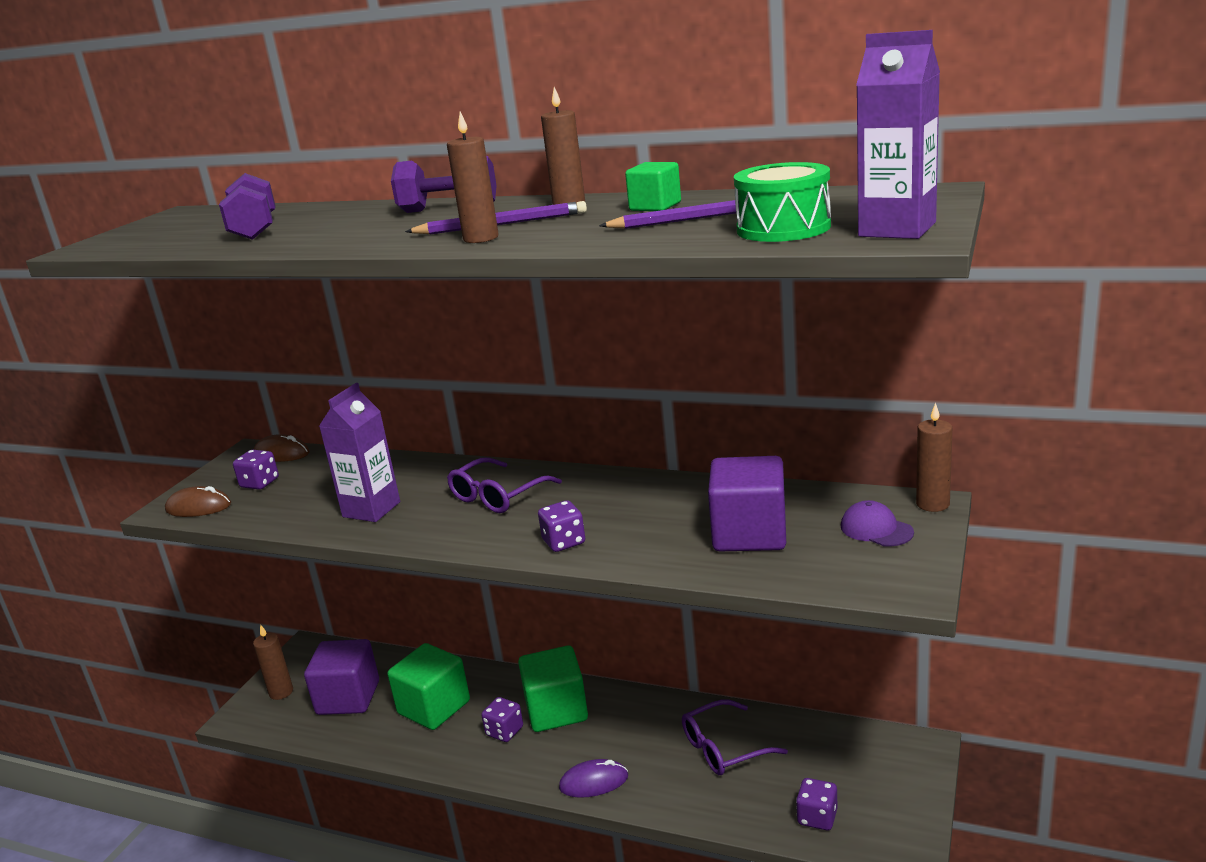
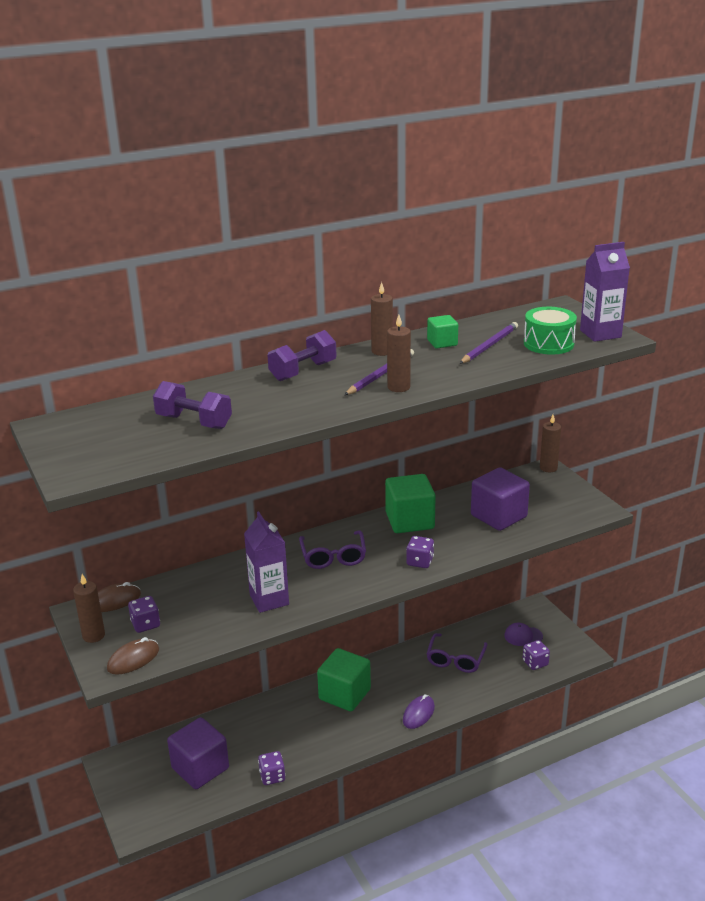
camera: 50 degrees left, 5 degrees up
(281, 692) = (143, 796): brown candle -> brown candle (93, 635)
(434, 707) = (268, 737): green cube -> green cube (409, 521)
(504, 731) = (332, 722): purple dice -> purple dice (272, 776)
(876, 529) = (546, 489): purple cap -> purple cap (523, 636)

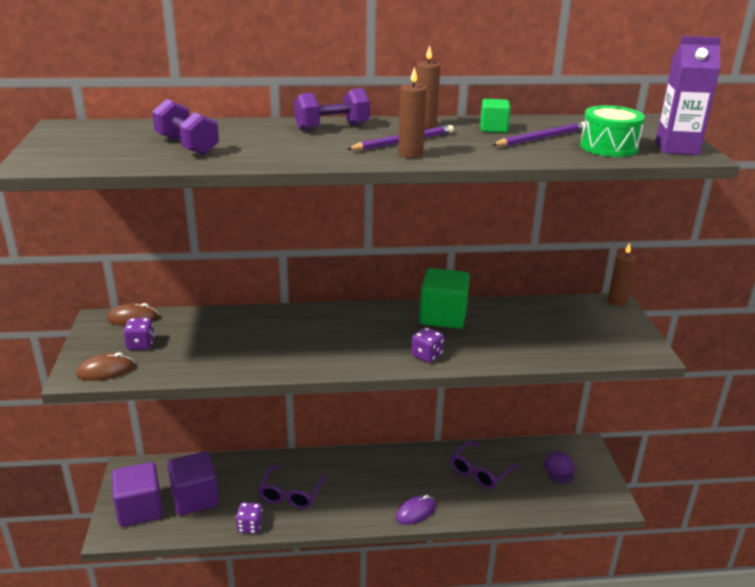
camera: 20 degrees right, 0 degrees up
(93, 635) = (92, 342): brown candle -> none
(269, 600) = (261, 352): purple carton -> none
(333, 557) = (347, 330): purple glasses -> purple glasses (290, 494)
(344, 694) = (358, 472): green cube -> none
(498, 516) = (535, 333): purple cube -> purple cube (140, 509)
(523, 636) = (559, 469): purple cap -> purple cap turned 75 degrees clockwise
(535, 663) = (558, 499): purple dice -> none

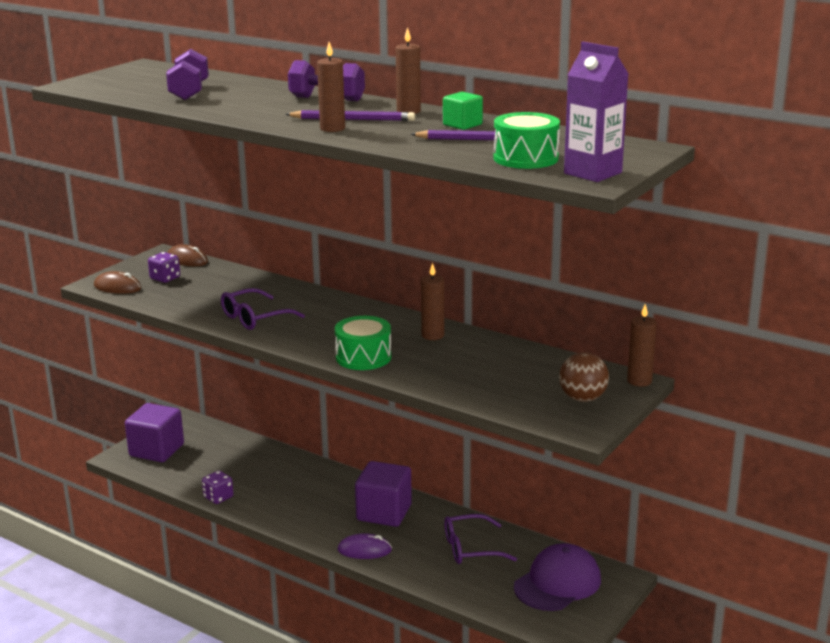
camera: 40 degrees right, 5 degrees down
(195, 498) = (203, 460): purple cube -> purple cube (384, 512)
(290, 494) = (278, 490): purple glasses -> purple glasses (254, 318)
(427, 355) = (363, 357): purple dice -> green drum
(443, 316) = (432, 335): green cube -> brown candle
(559, 469) = (557, 583): purple cap -> purple cap, size x1.89
(611, 329) = (582, 398): none -> brown ball

